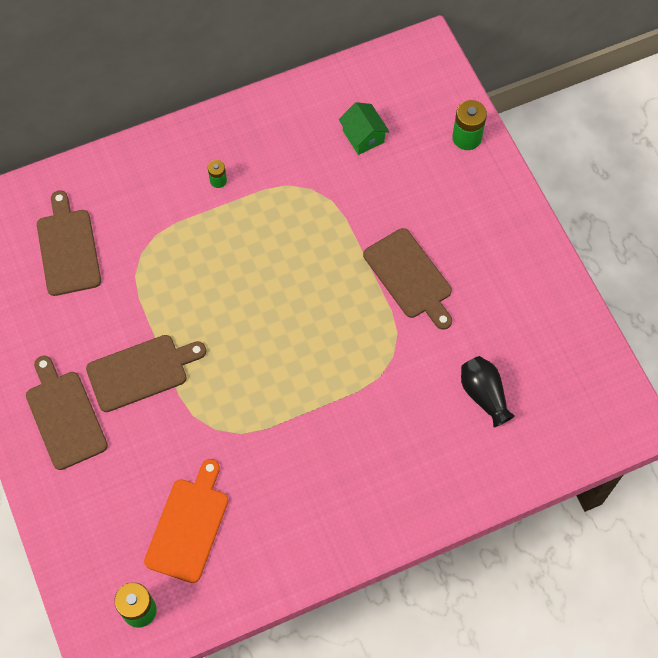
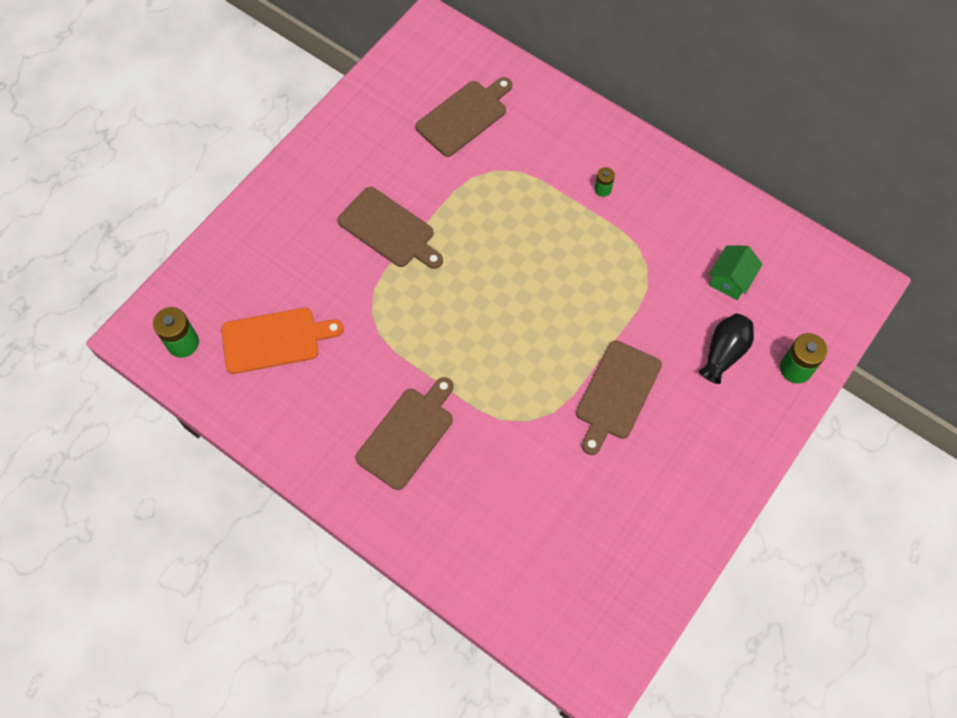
camera: 60 degrees right, 0 degrees up
(65, 416) = (317, 197): brown cutting board -> brown cutting board (408, 435)
(484, 395) = (540, 521): black vase -> black vase (724, 353)

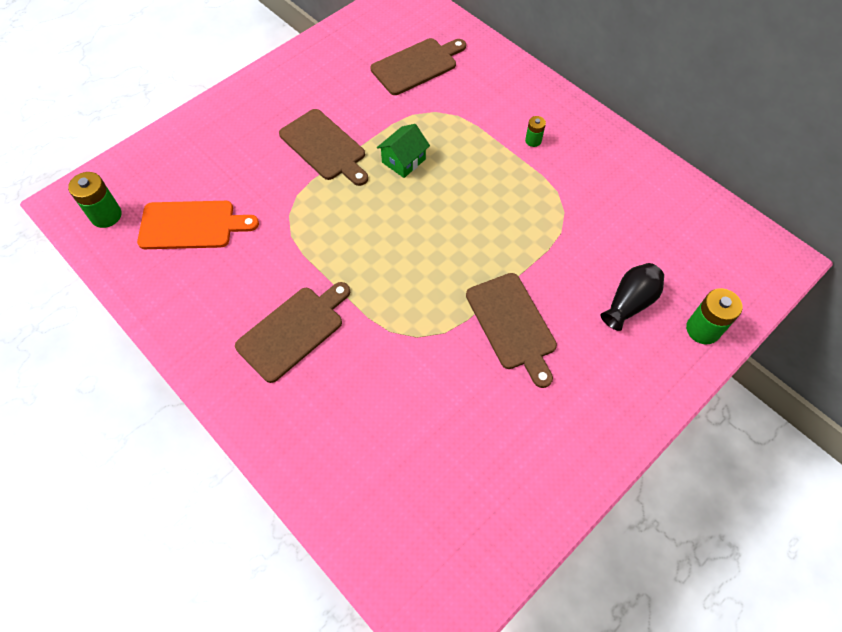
camera: 10 degrees right, 5 degrees down
(616, 393) = (512, 324): brown cutting board -> brown cutting board turned 60 degrees counterclockwise
(730, 279) = (646, 236): green house -> green house (403, 161)

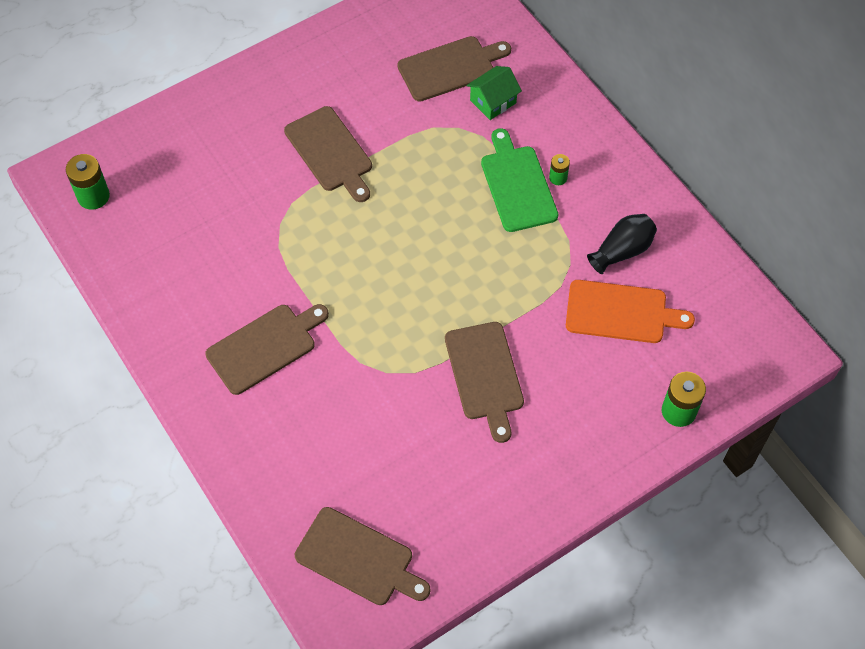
camera: 10 degrees right, 0 degrees up
(191, 225) = (178, 220): orange cutting board -> orange cutting board (621, 312)
(403, 161) = (412, 180): green house -> green house (493, 101)
(429, 535) = (358, 559): none -> brown cutting board
(499, 151) = (517, 185): none -> green cutting board
(629, 303) = (611, 372): black vase -> black vase (622, 251)

